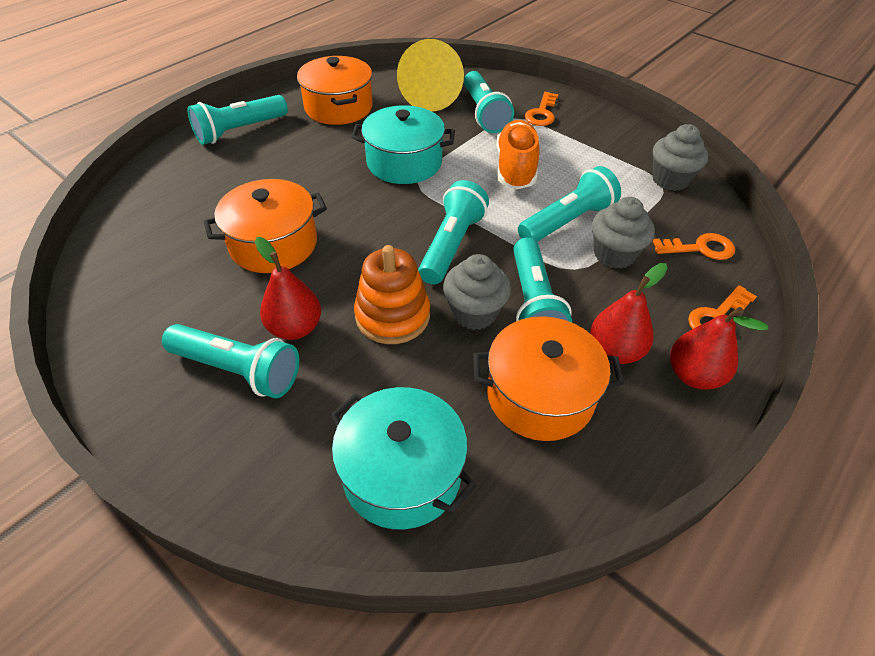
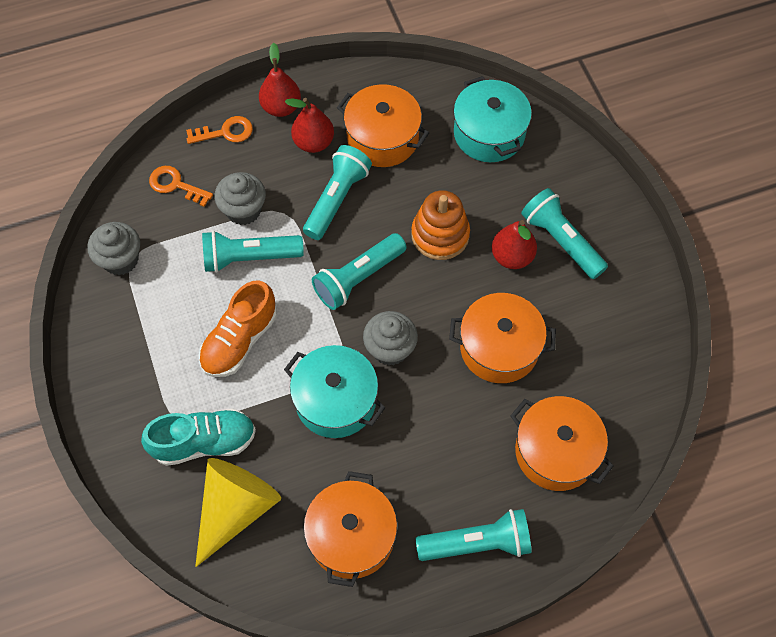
camera: 150 degrees left, 15 degrees up
(188, 195) = (556, 452): none -> orange pot
(474, 313) = (382, 211): grey cupcake -> grey cupcake (390, 349)
(484, 113) = (204, 442): turquoise flashlight -> turquoise shoe
(542, 113) = (144, 412): orange key -> none

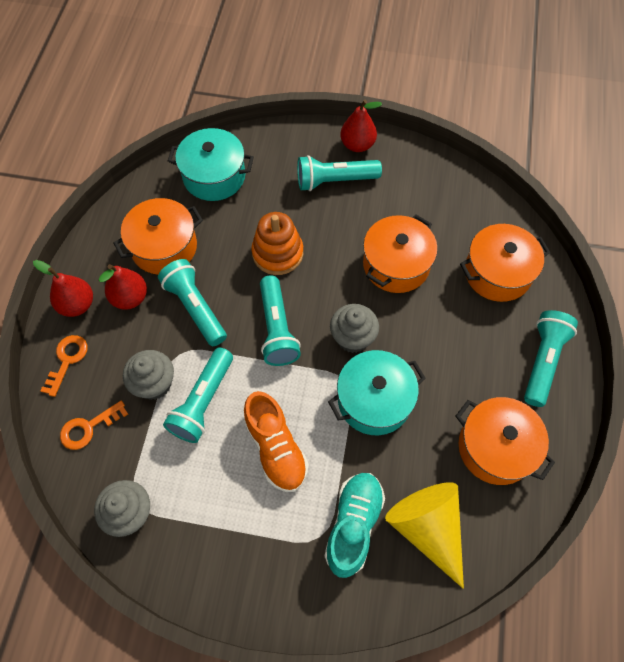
camera: 60 degrees left, 0 degrees up
(512, 257) = (327, 217): red pear -> red pear (357, 145)

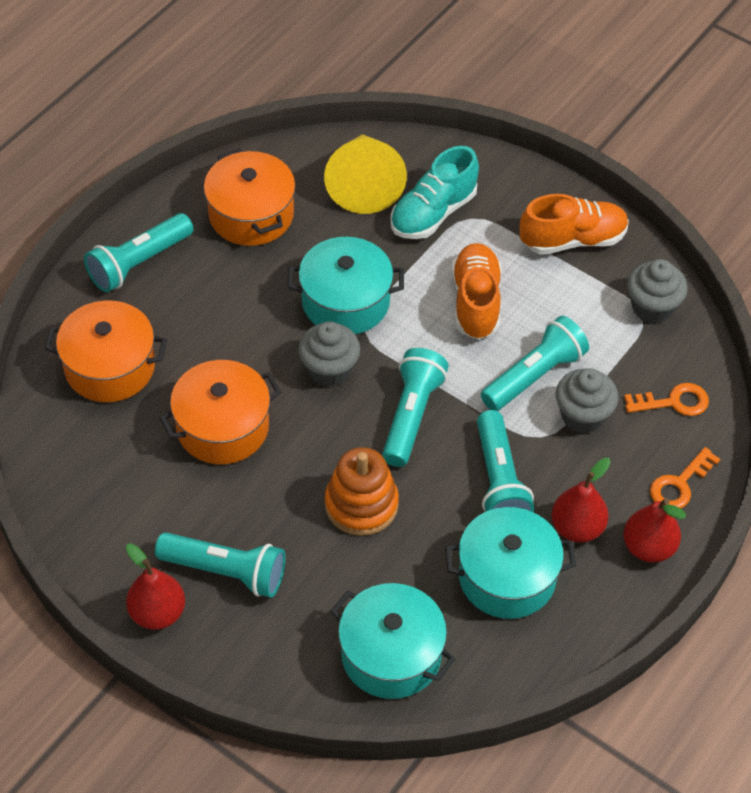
camera: 155 degrees left, 10 degrees down
(164, 247) = (507, 577): orange pot -> turquoise pot
(222, 556) = (572, 240): none -> orange shoe

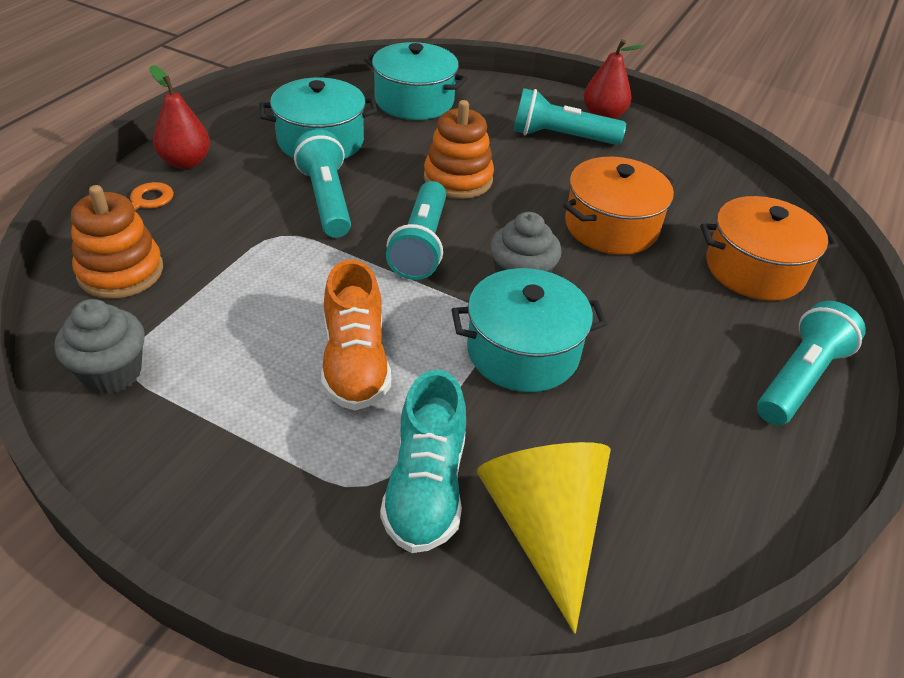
camera: 170 degrees right, 10 degrees down
(251, 214) = (693, 459): orange pot -> none
(433, 213) = (426, 487): turquoise shoe -> turquoise shoe turned 150 degrees clockwise
(534, 376) = (283, 287): turquoise flashlight -> none
(572, 240) = (208, 462): orange shoe -> none
(577, 528) = (252, 172): red pear -> none
(583, 416) = (231, 254): grey cupcake -> none
(673, 402) = (120, 272): orange key -> orange stacking toy

